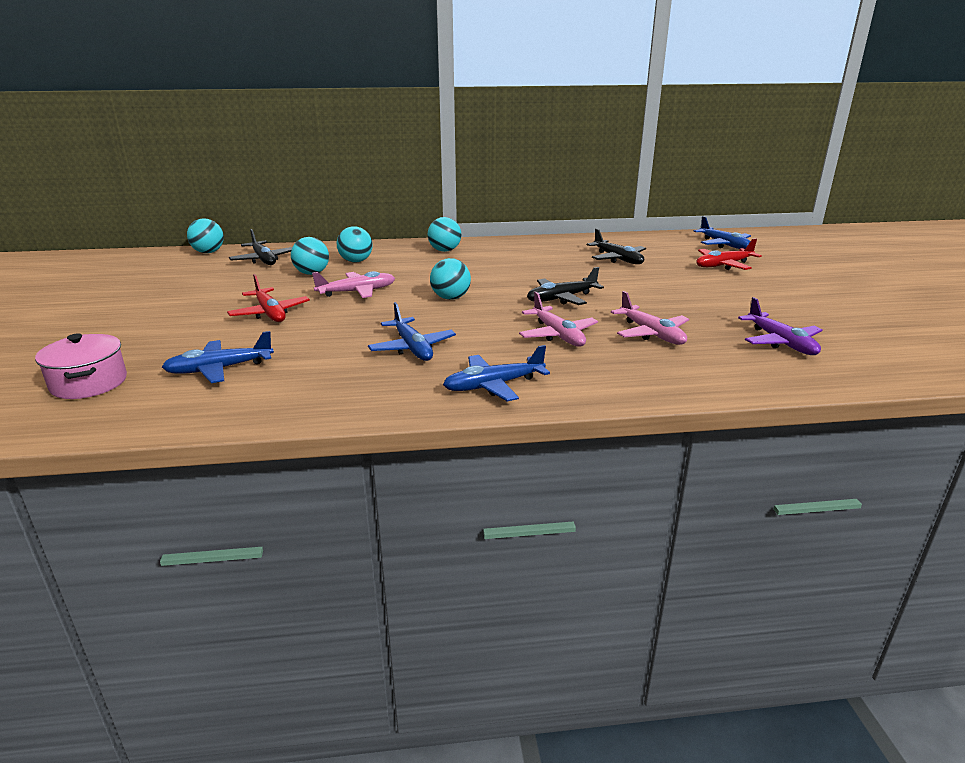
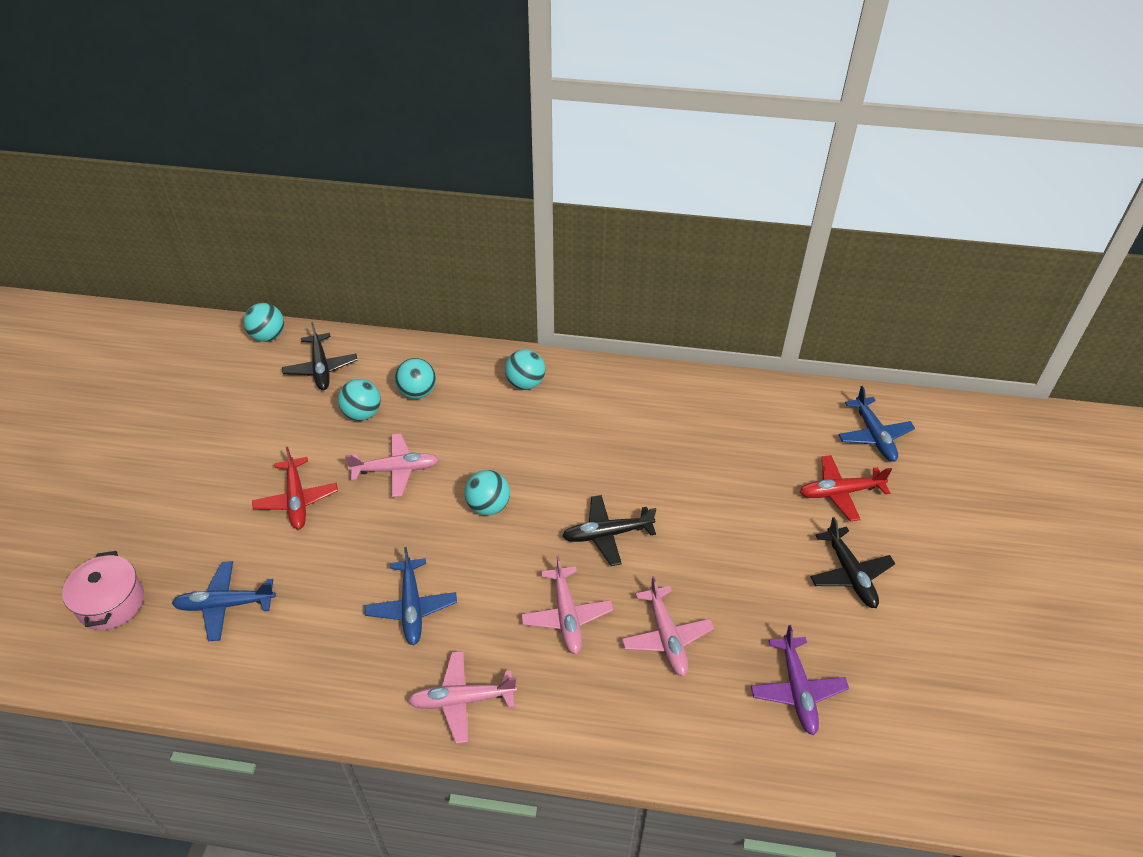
camera: 15 degrees right, 20 degrees up
(494, 385) = (462, 700): blue plane -> pink plane
(617, 259) = (719, 448): black plane -> black plane (849, 573)

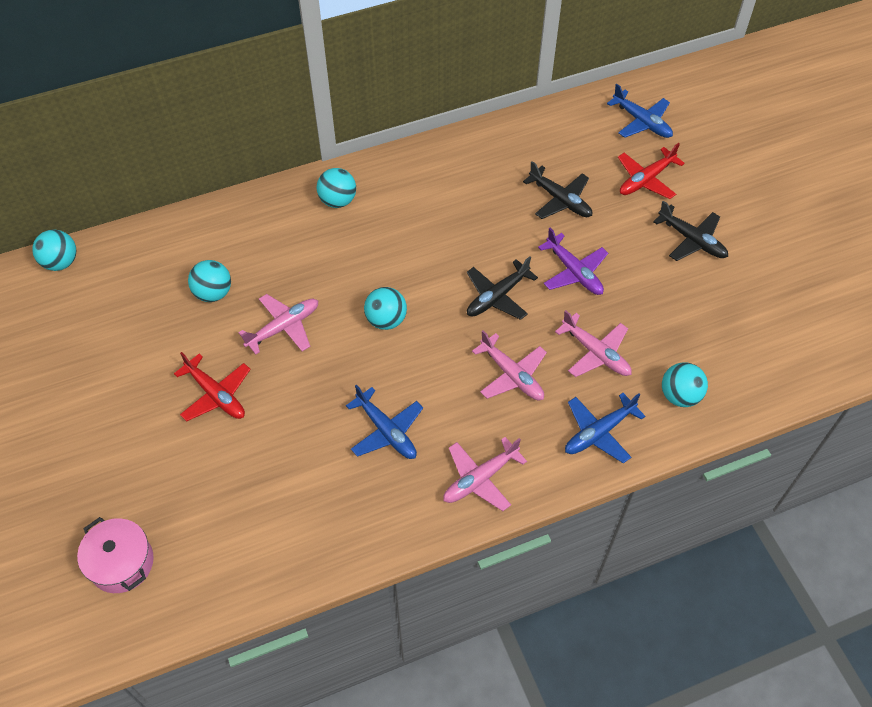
camera: 30 degrees left, 10 degrees up
(225, 605) = (227, 511): blue plane -> blue plane (599, 432)
(321, 368) = (139, 269): black plane -> black plane (560, 200)
(417, 392) = (248, 251): turquoise ball -> turquoise ball (679, 395)
(797, 690) = (709, 343): purple plane -> purple plane (574, 272)

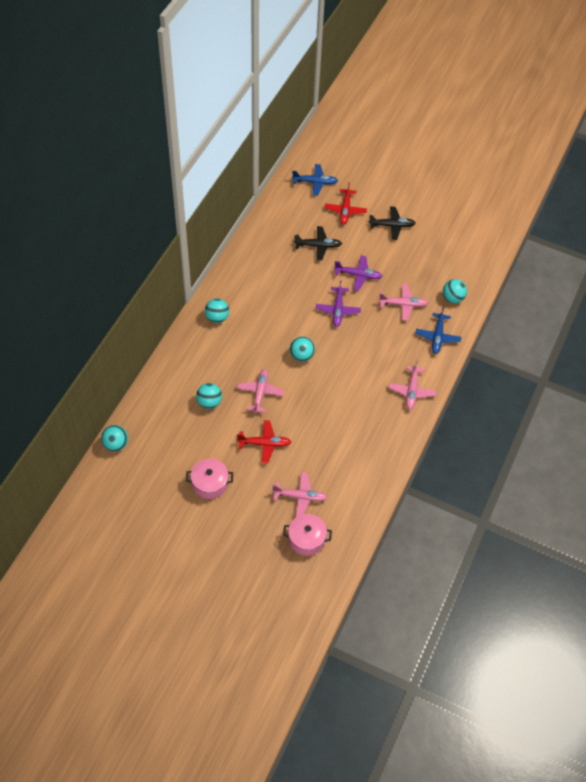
camera: 45 degrees left, 0 degrees up
(99, 391) = (210, 483): none -> pink pot
(386, 431) = (354, 402): blue plane -> none
(497, 296) = (338, 310): black plane -> purple plane
(511, 375) = (379, 339): pink plane -> pink plane (300, 497)

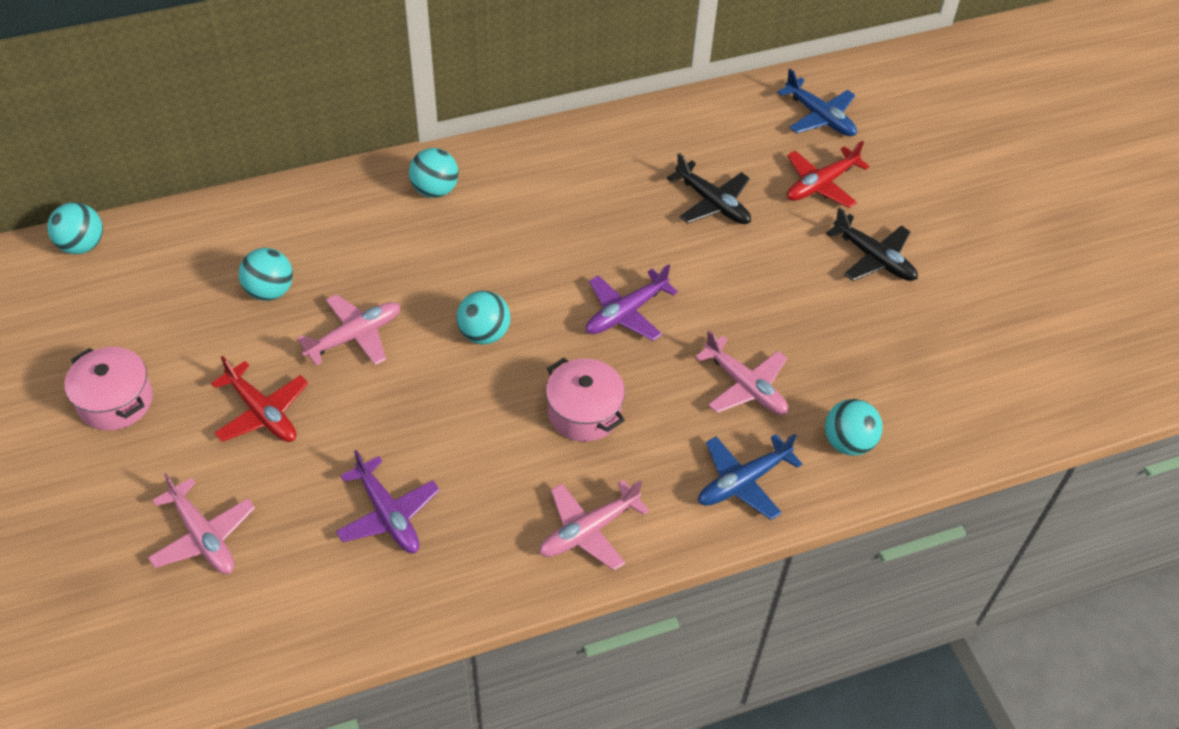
camera: 45 degrees right, 5 degrees down
(306, 539) = (123, 611): pink pot -> pink pot (584, 412)
(358, 275) = (724, 288): purple plane -> purple plane (388, 514)

